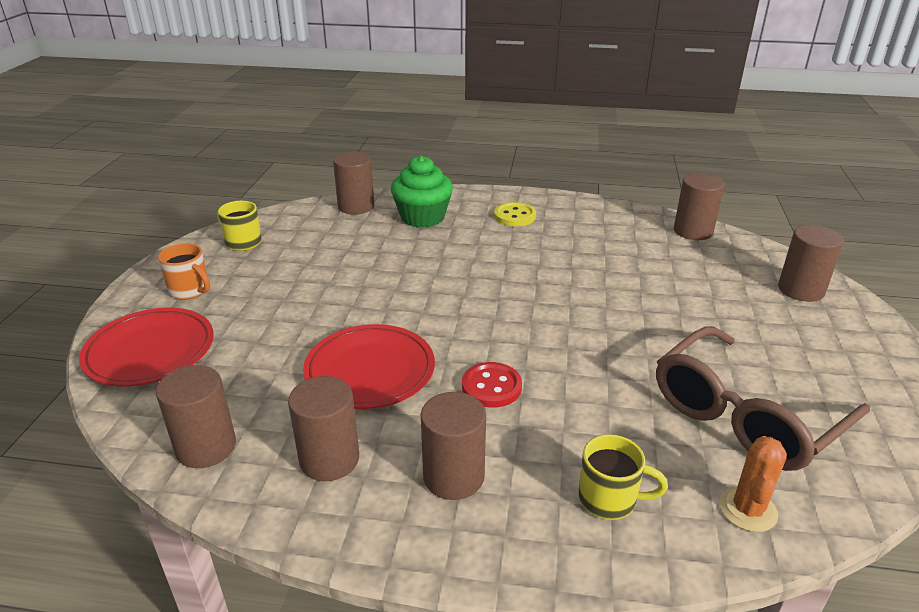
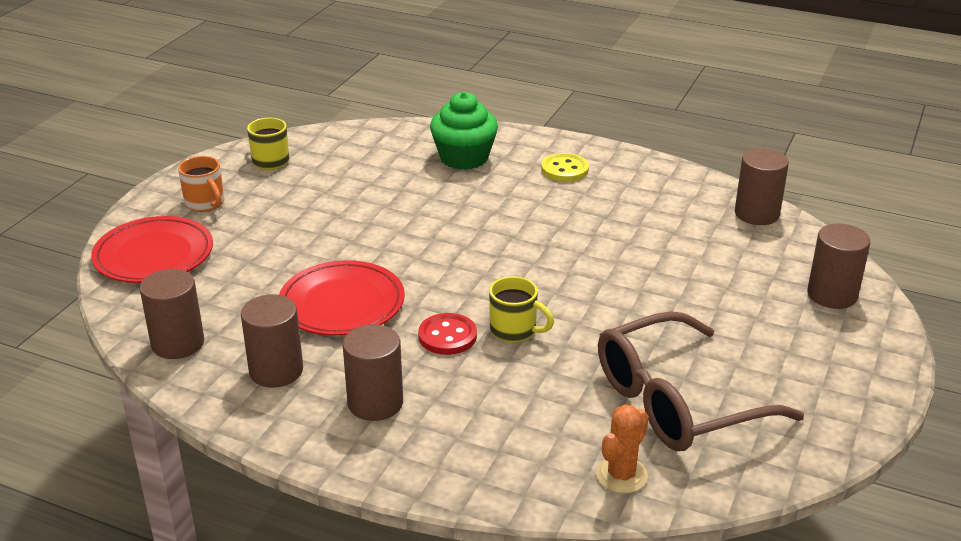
camera: 15 degrees right, 0 degrees up
(356, 206) = (399, 136): brown cylinder -> none
(609, 499) = (501, 445): yellow mug -> yellow mug (514, 331)

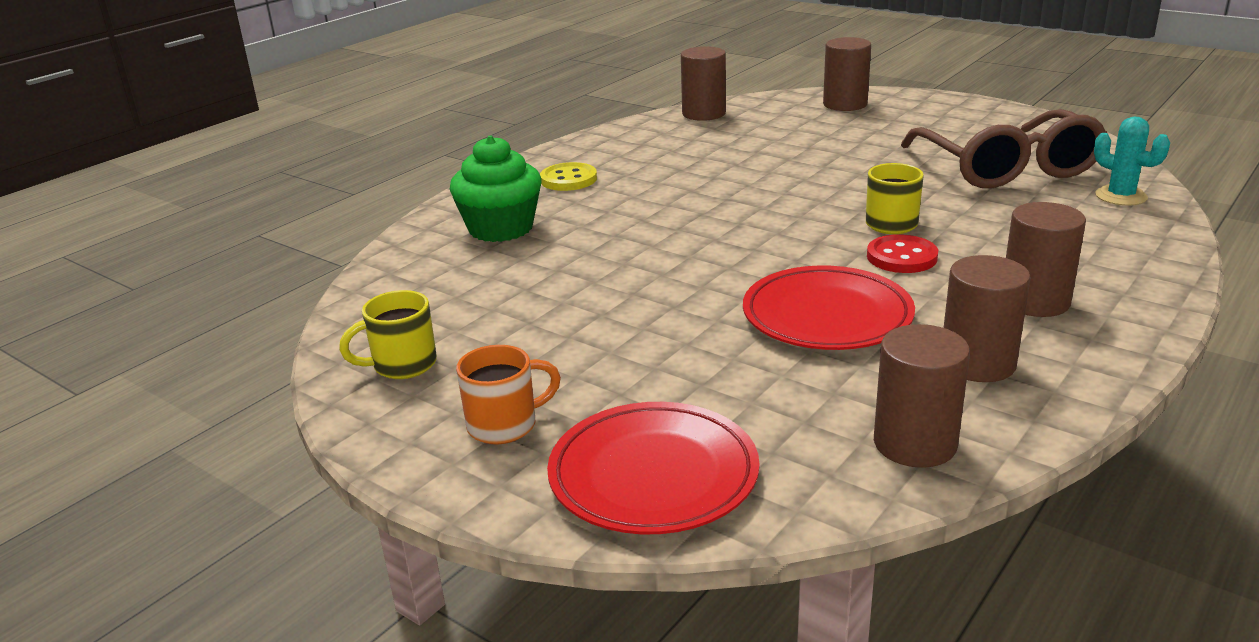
camera: 75 degrees left, 5 degrees down
(621, 475) = (1121, 196): orange cactus -> turquoise cactus

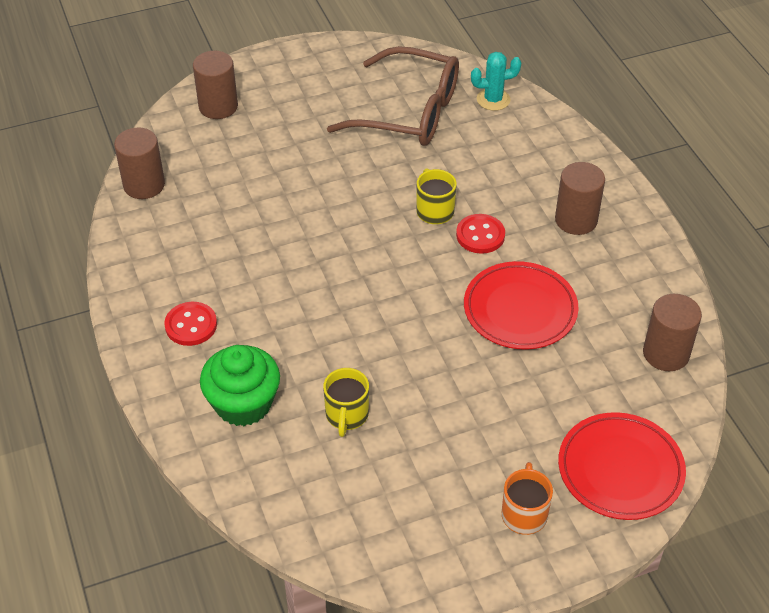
camera: 60 degrees left, 20 degrees up
(402, 365) = (410, 539): yellow mug -> yellow mug (346, 415)
(568, 179) = (191, 325): yellow button -> red button
(977, 363) = (616, 283): brown cylinder -> none

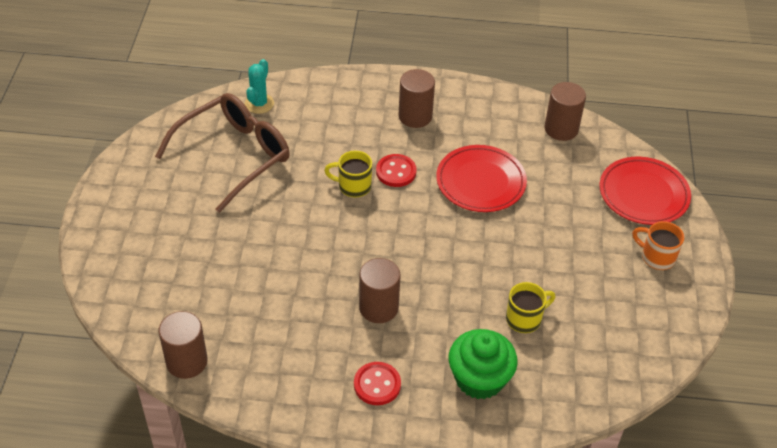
camera: 65 degrees left, 0 degrees up
(218, 106) = (126, 273): brown cylinder -> brown cylinder (378, 307)
(346, 415) = (525, 319): yellow mug -> yellow mug turned 60 degrees counterclockwise

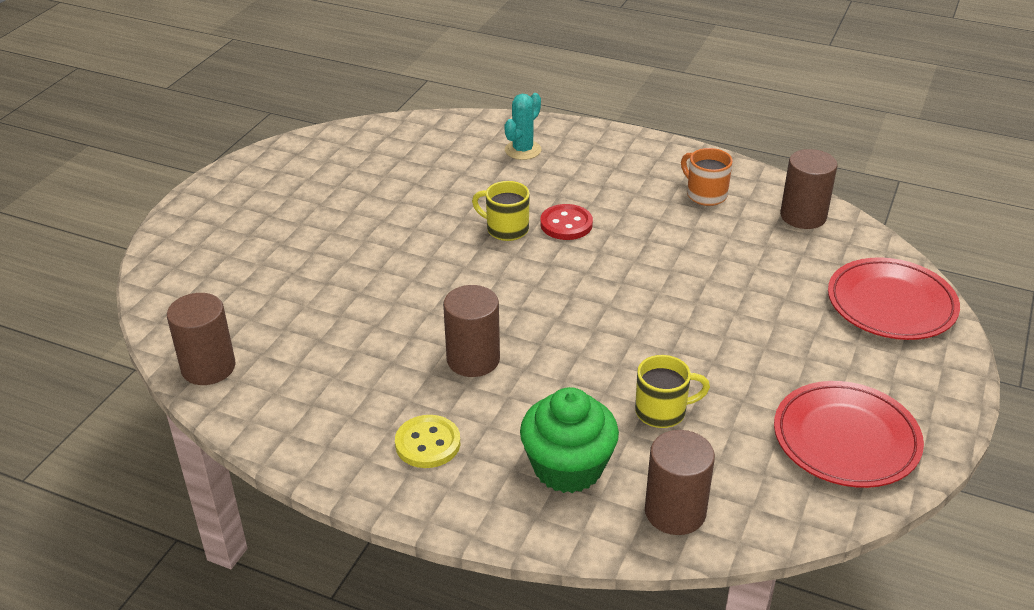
camera: 20 degrees right, 10 degrees down
(234, 155) = (380, 177): brown glasses -> none
(259, 103) = (436, 133): turquoise cactus -> turquoise cactus (523, 150)
(377, 384) = (427, 443): red button -> yellow button
(415, 116) = (617, 174): brown cylinder -> brown cylinder (675, 512)
(480, 182) = (670, 253): red plate -> red plate (846, 439)
(656, 257) = (883, 378): orange mug -> orange mug (705, 194)

